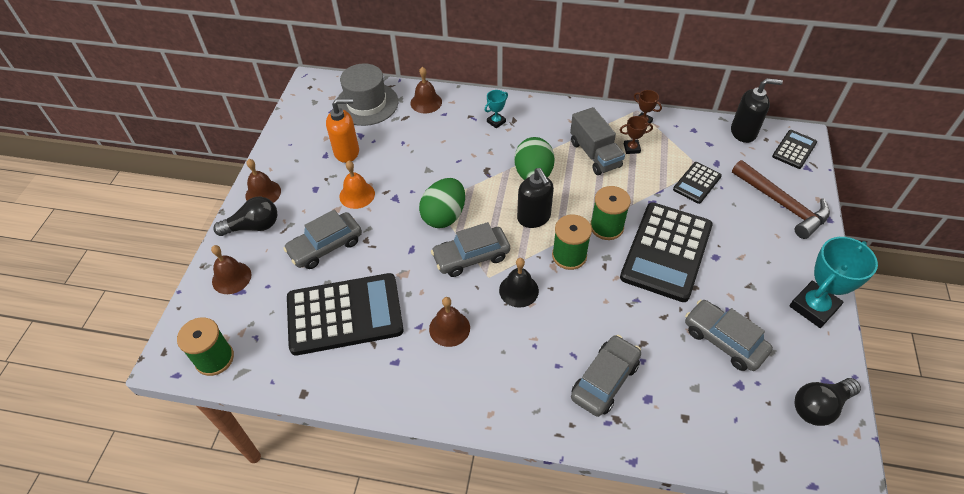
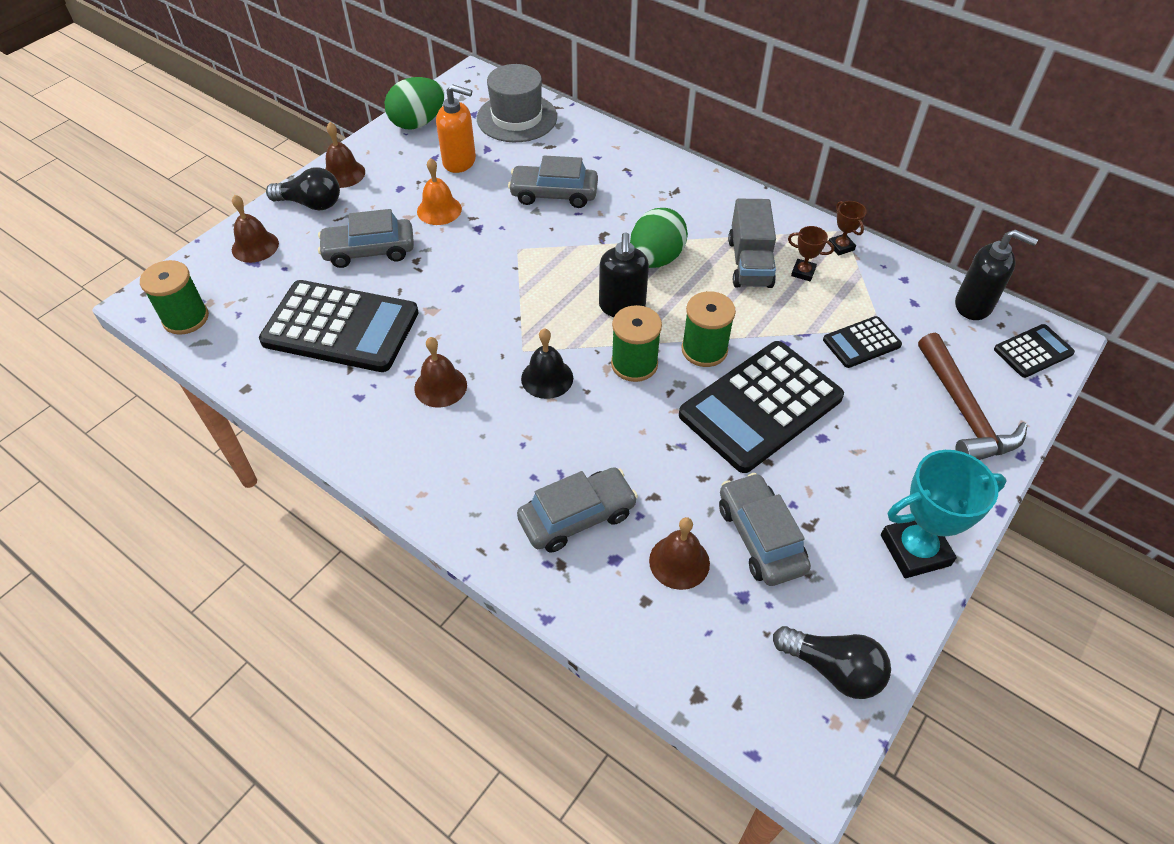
camera: 25 degrees right, 0 degrees up
(426, 102) = (585, 137): brown bell -> brown bell (679, 562)
(444, 216) = (519, 266): green egg -> green egg (418, 123)
(471, 257) = (518, 321): grey car -> grey car (554, 194)
(496, 122) = (653, 185): turquoise trophy -> none
(819, 406) = (832, 669): black light bulb -> black light bulb turned 150 degrees counterclockwise

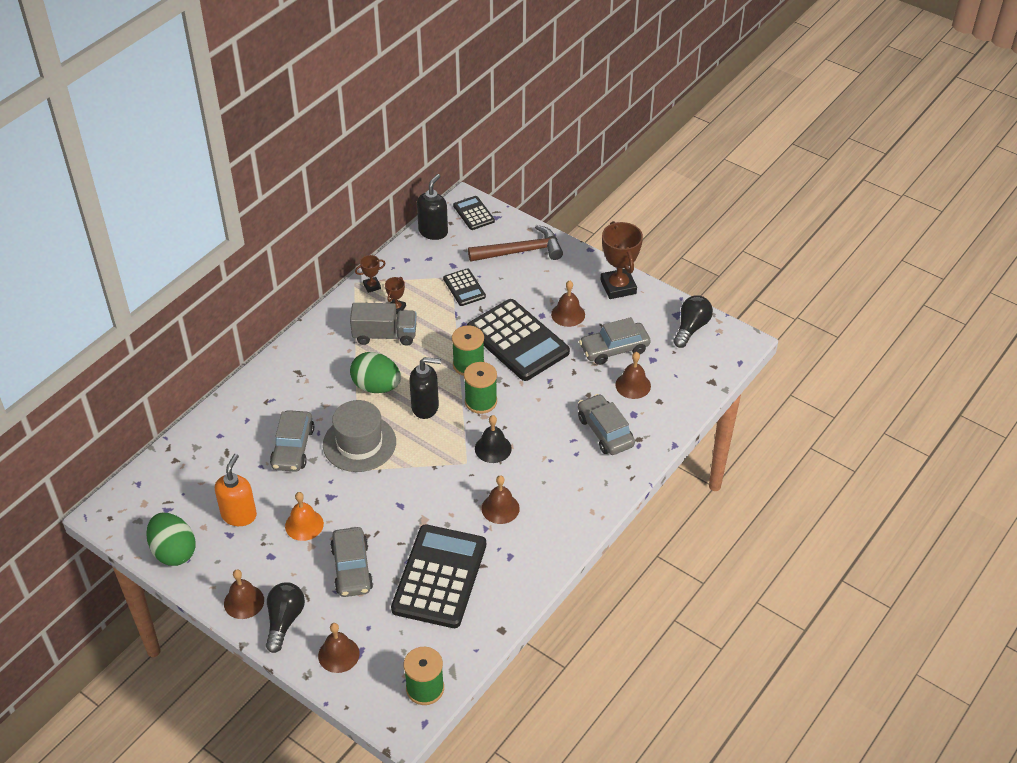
camera: 90 degrees left, 5 degrees down
(517, 118) = (180, 476): grey hat -> grey hat (359, 443)
(831, 473) = (568, 314): none -> brown bell
(915, 550) = (618, 287): turquoise trophy -> brown trophy

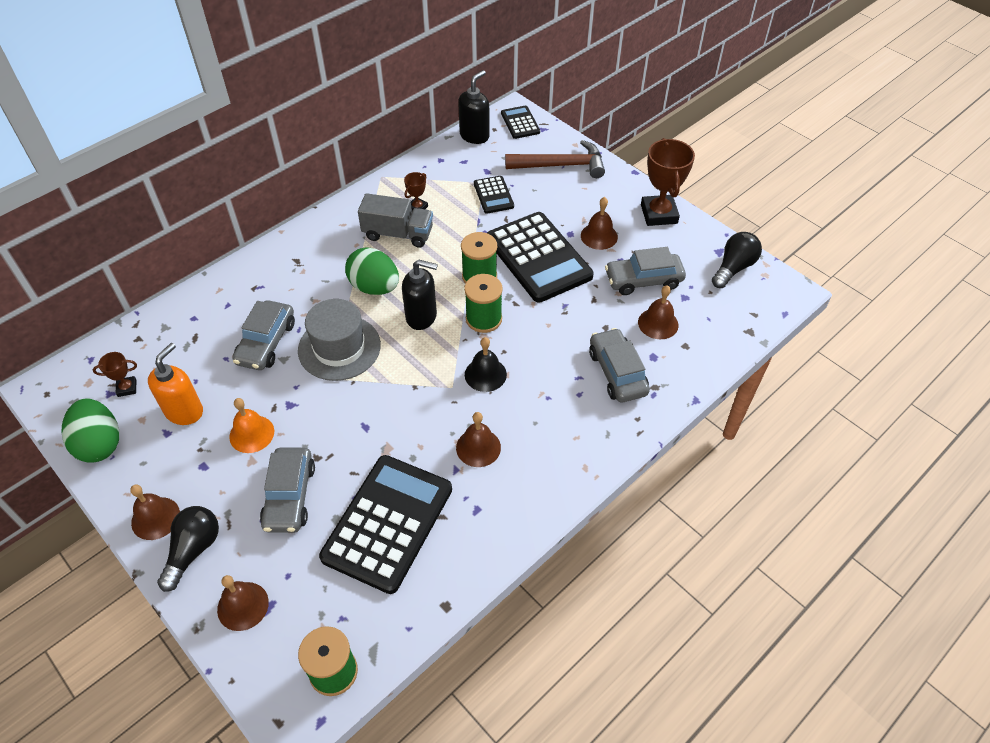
camera: 10 degrees right, 5 degrees up
(372, 286) = (398, 182): brown trophy -> brown trophy (127, 388)

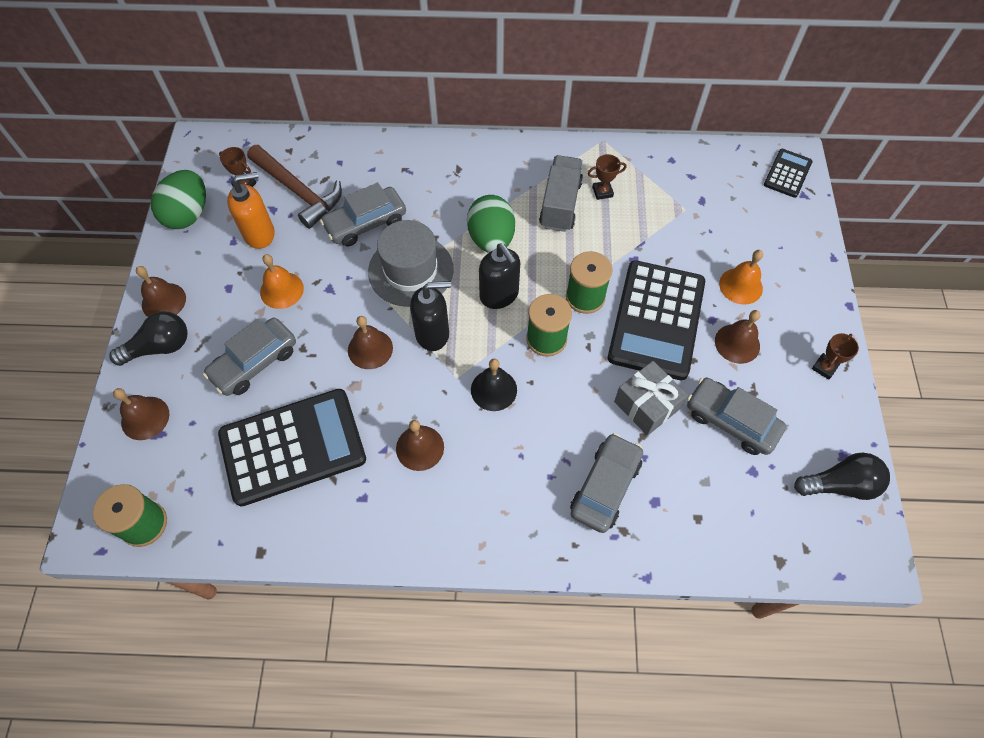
camera: 45 degrees right, 10 degrees up
(398, 234) = (560, 204): grey truck -> grey truck turned 135 degrees counterclockwise
(474, 136) = (728, 157): black soap dispenser -> black soap dispenser (432, 334)
(493, 195) = (682, 228): black calculator -> none
(561, 165) = (779, 245): brown hammer -> brown hammer (298, 191)
(565, 203) = (740, 286): none -> orange bell
(588, 309) = (646, 405): none -> grey gift
(658, 214) = (824, 367): brown trophy -> brown trophy, size x0.49
(658, 323) = (696, 474): brown bell -> brown bell (370, 349)

